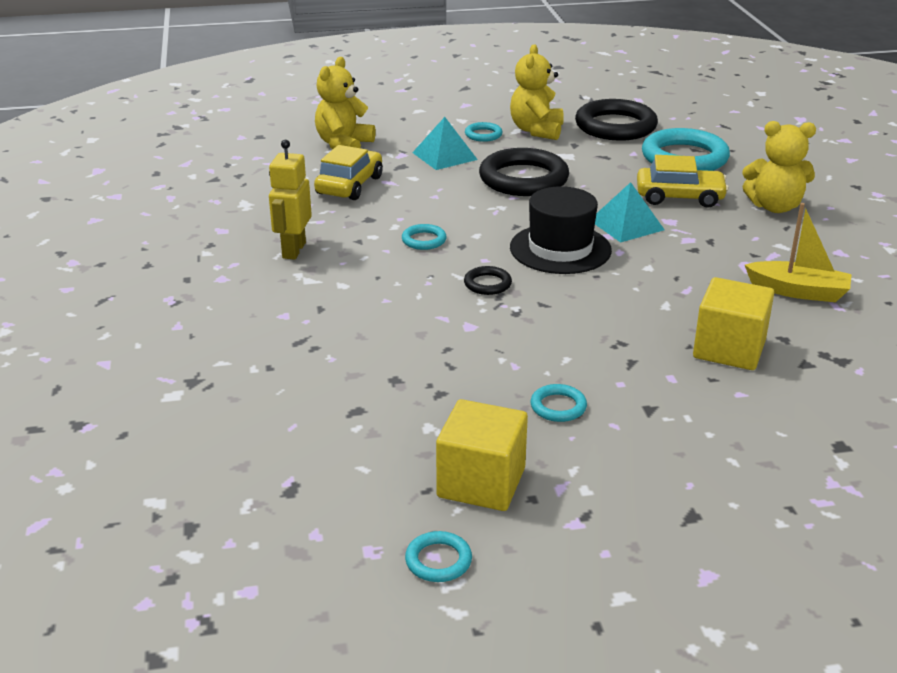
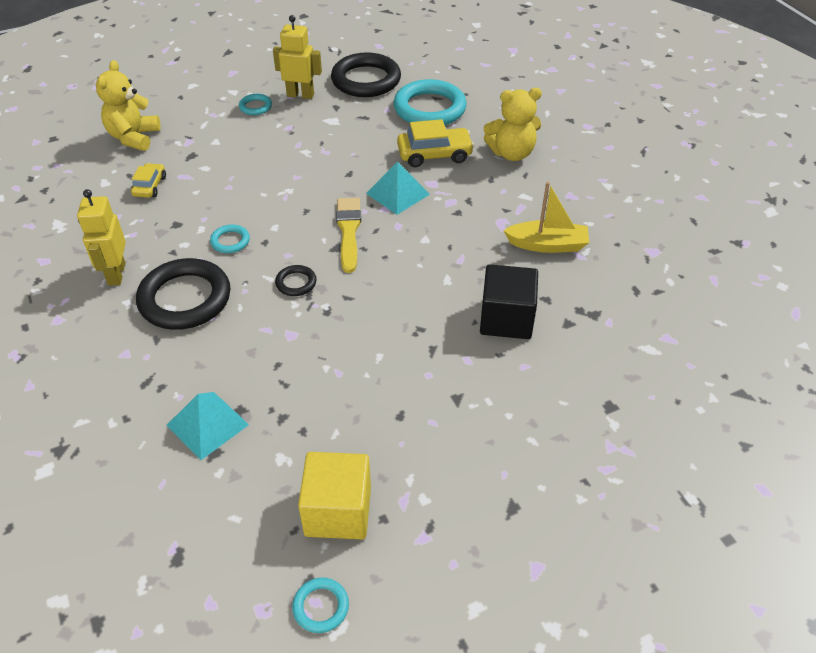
camera: 15 degrees left, 15 degrees up
(349, 185) = (150, 186): yellow car -> yellow car, size x0.61
(444, 156) = (227, 137): turquoise pyramid -> turquoise pyramid (207, 425)
(523, 179) = (301, 154): black ring -> black ring (185, 299)
(536, 130) = (300, 95): yellow teddy bear -> yellow robot
(558, 407) = (383, 411): turquoise ring -> none
(560, 249) = (349, 231): black hat -> yellow brush
(729, 349) = (506, 319): yellow cube -> black cube

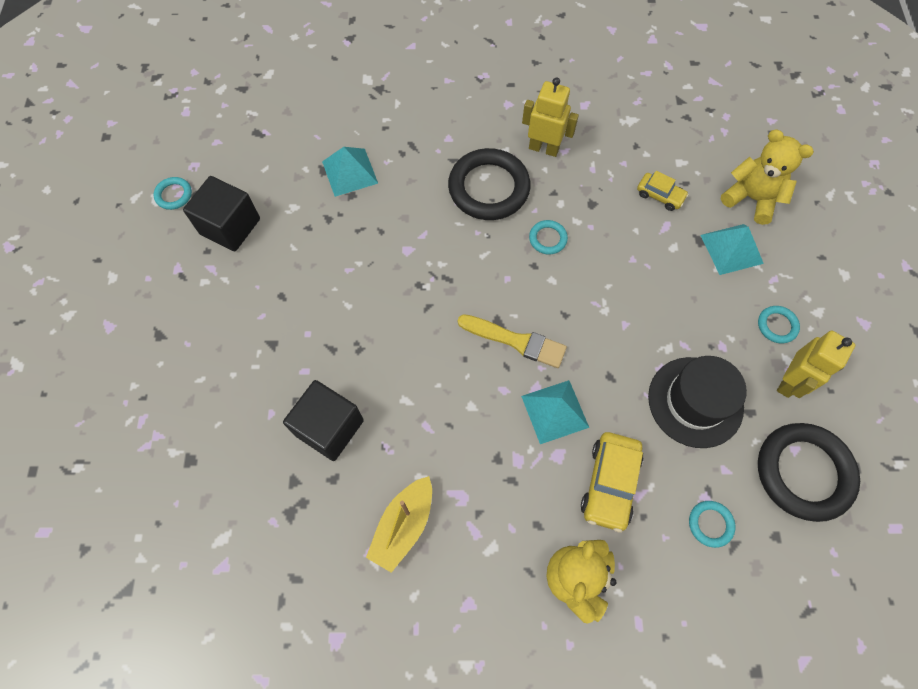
camera: 115 degrees right, 20 degrees up
(192, 138) = (731, 249): none -> turquoise pyramid
(296, 283) = (466, 273): black ring -> none
(338, 511) = (230, 226): yellow cube -> black cube
(343, 130) = (695, 402): none -> black hat
(429, 108) = (710, 524): turquoise ring -> turquoise ring, size x0.45

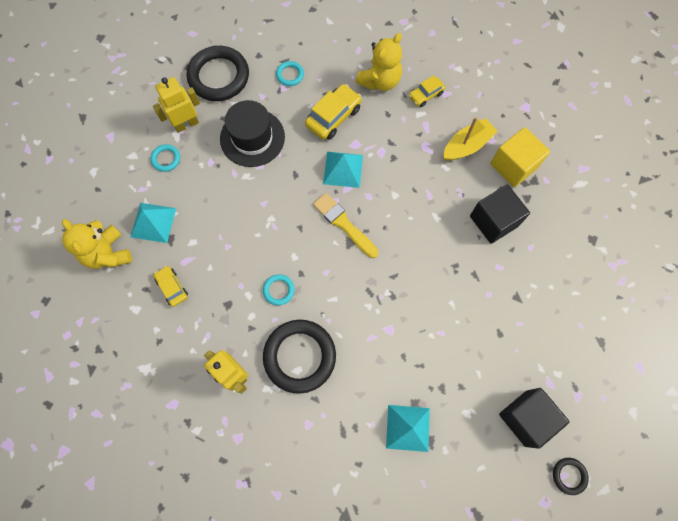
camera: 155 degrees left, 5 degrees up
(174, 195) = (569, 475): turquoise ring -> black ring
(326, 524) = (513, 165): none -> yellow cube
(497, 586) = (425, 95): none -> yellow car

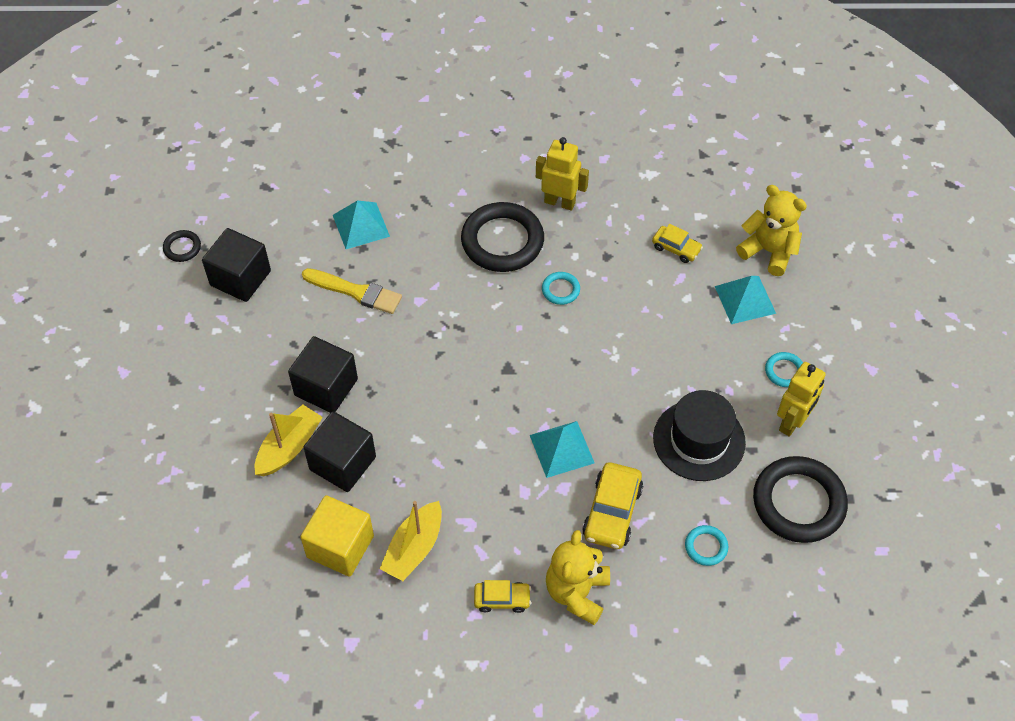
camera: 155 degrees right, 15 degrees down
(343, 224) = (526, 385): yellow brush -> yellow brush (356, 292)
(425, 95) = (502, 599): yellow car -> yellow car turned 60 degrees clockwise
(486, 285) = (326, 387): none -> black cube
(527, 248) = (289, 447): none -> yellow boat

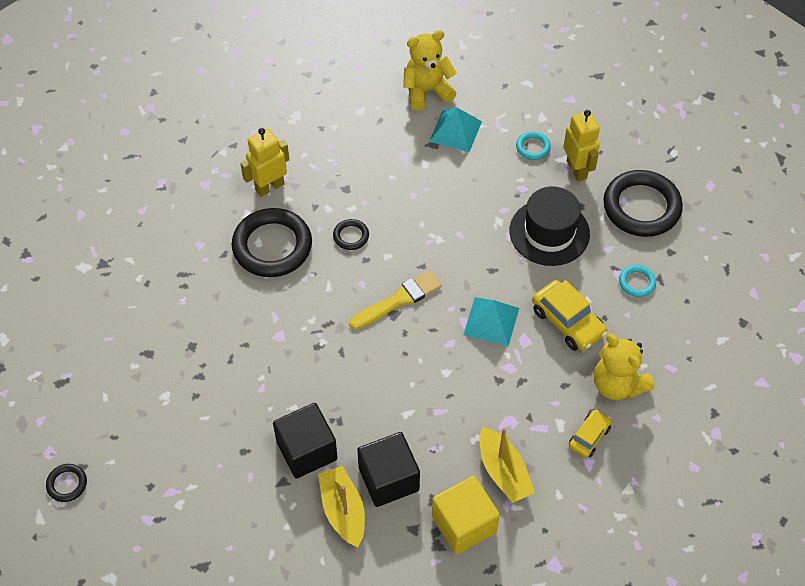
camera: 55 degrees left, 0 degrees up
(240, 278) = (141, 455): black cube -> none
(356, 292) = (231, 376): yellow brush -> yellow brush (399, 300)
(361, 225) = (168, 334): turquoise pyramid -> none
(560, 290) = (351, 236): turquoise ring -> black ring
(676, 248) = (376, 142): yellow car -> none

